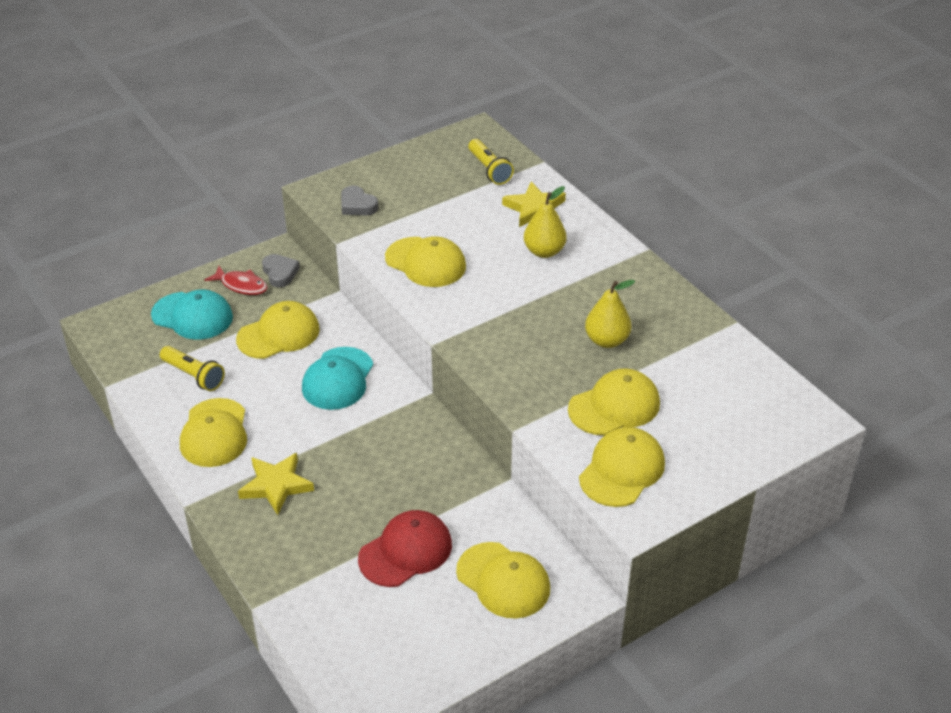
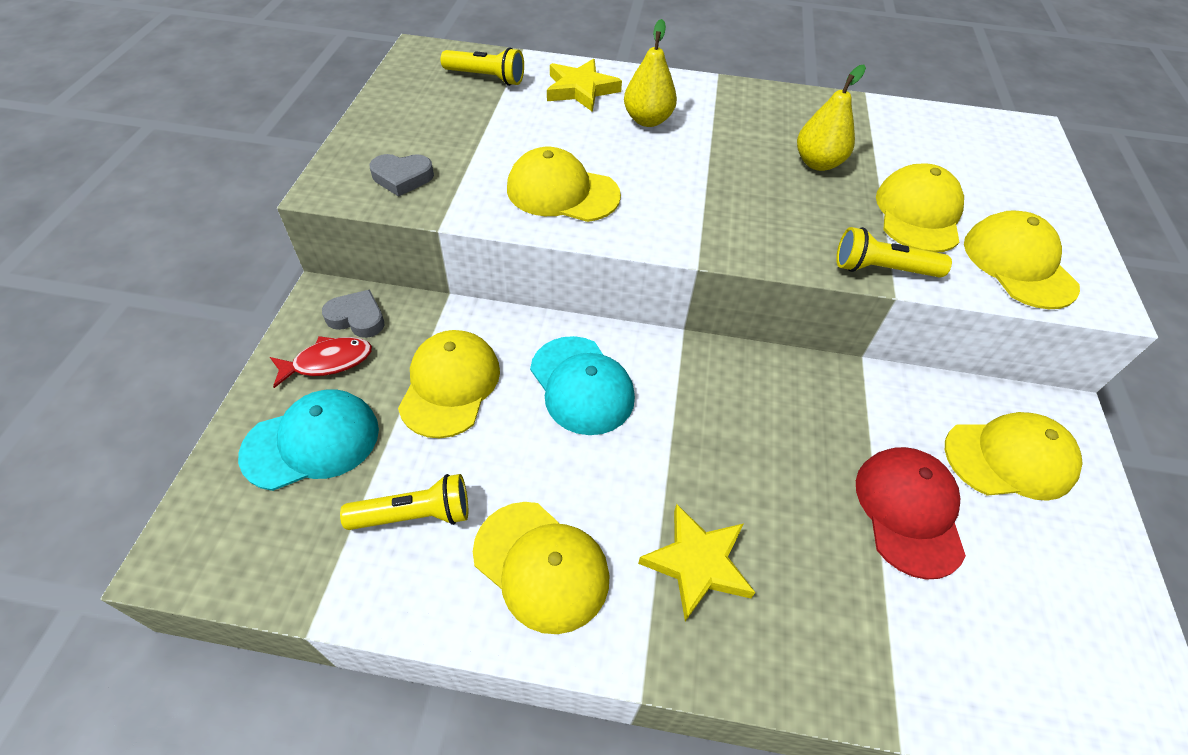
camera: 50 degrees left, 10 degrees up
(426, 262) = (562, 192): yellow cap -> yellow cap turned 150 degrees counterclockwise
(532, 414) = (882, 269): none -> yellow flashlight

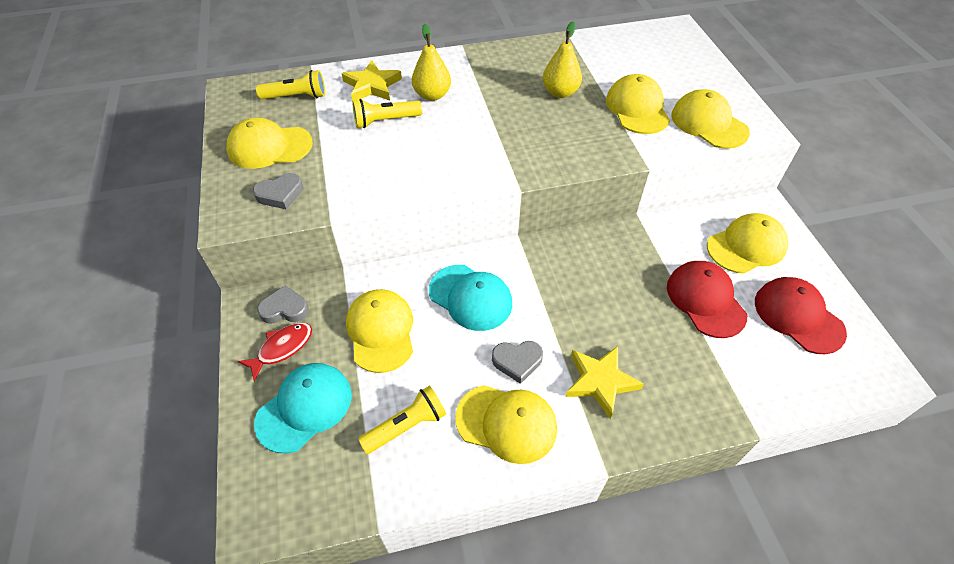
camera: 20 degrees left, 0 degrees up
(562, 192) = (402, 167): yellow cap -> yellow cap (269, 147)
(598, 490) = (517, 361): none -> grey heart
(882, 269) = (633, 153): yellow flashlight -> yellow flashlight (385, 121)
(1049, 592) = (798, 316): none -> red cap

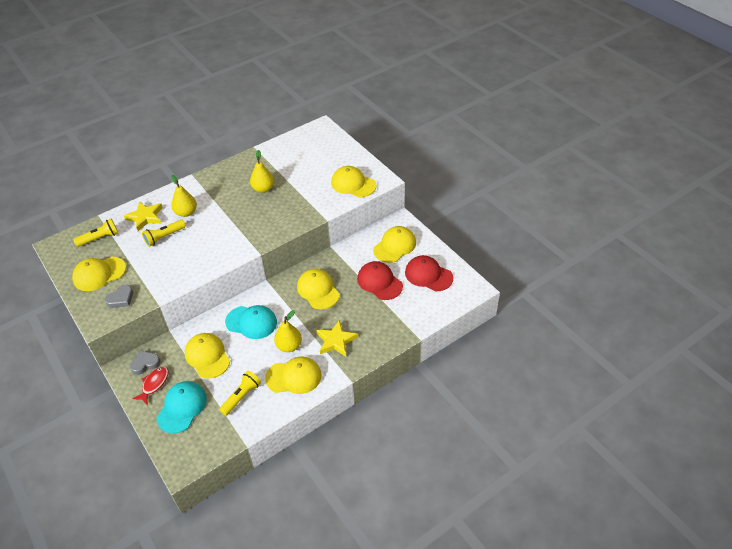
camera: 20 degrees left, 5 degrees down
(517, 361) = (289, 346): grey heart -> yellow pear
(637, 108) = (311, 186): yellow cap -> yellow cap (318, 290)

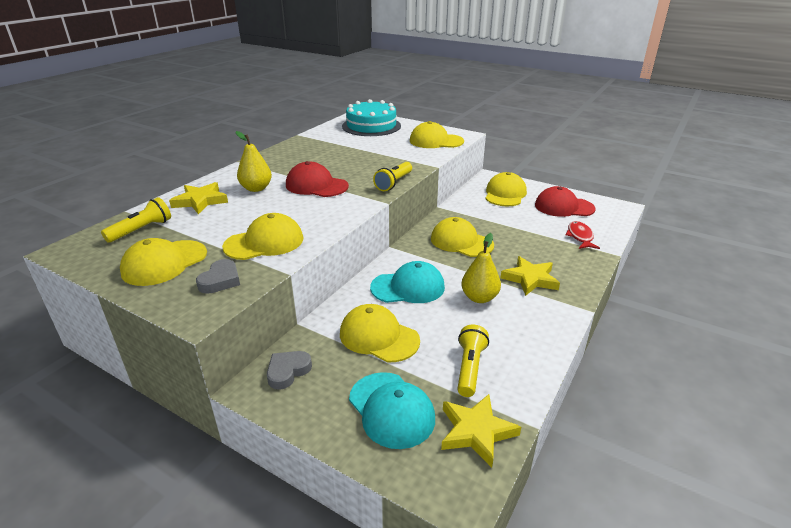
camera: 25 degrees left, 15 degrees down
(154, 384) = (321, 392): red fish -> red fish (580, 237)
(164, 237) = (242, 212): yellow flashlight -> yellow flashlight (394, 183)
(182, 407) = (391, 409): turquoise cap -> turquoise cap turned 150 degrees clockwise
(214, 436) = (476, 431): none -> yellow star
(263, 189) = (338, 158): yellow pear -> none
(294, 377) = (518, 326): yellow cap -> yellow cap (264, 242)
(318, 147) = (371, 126): none -> turquoise cake
(379, 282) = (521, 222): red cap -> red cap (316, 185)

